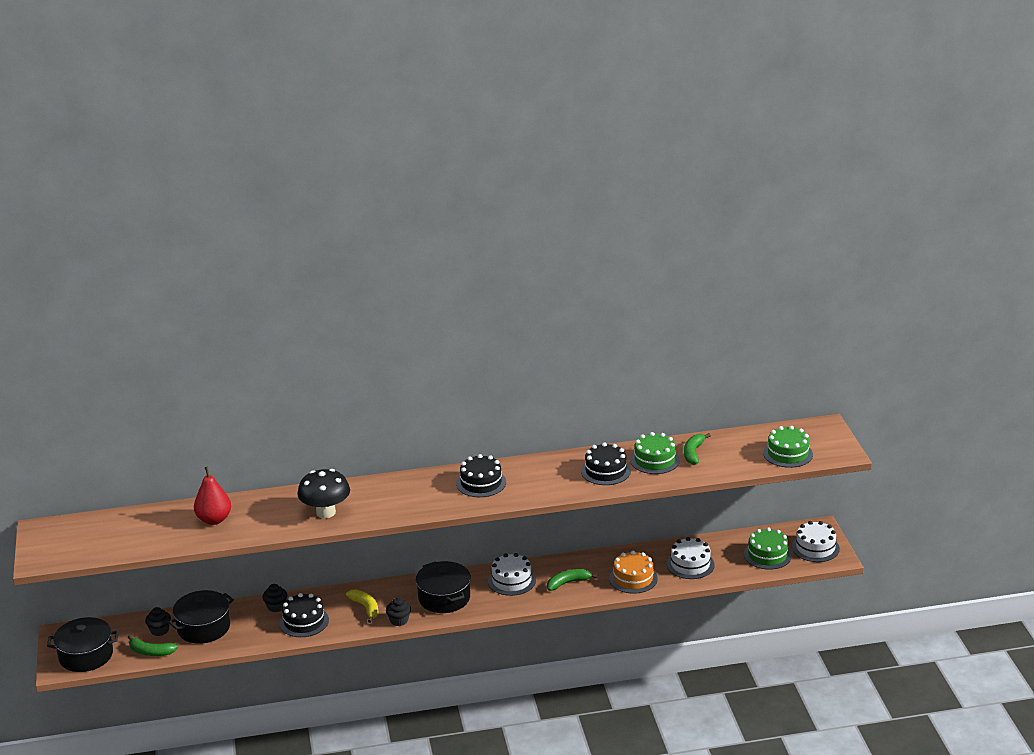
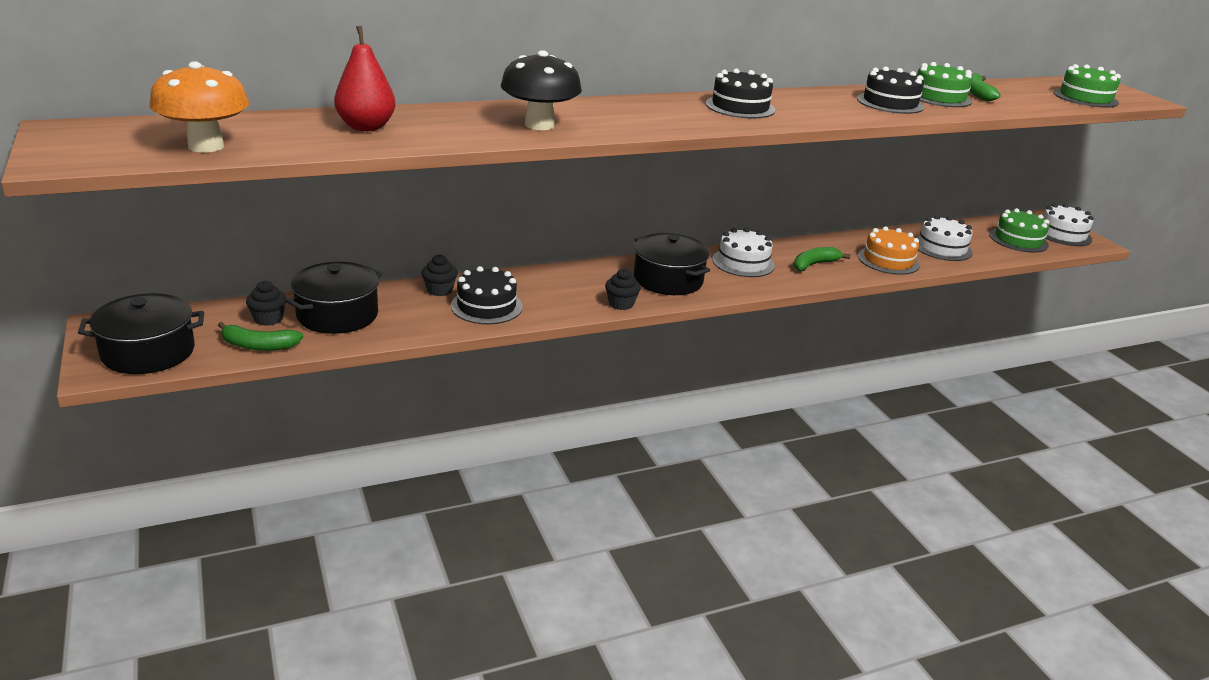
camera: 15 degrees left, 0 degrees up
(118, 543) = (206, 146): none -> orange mushroom
(366, 608) = (568, 291): yellow banana -> none

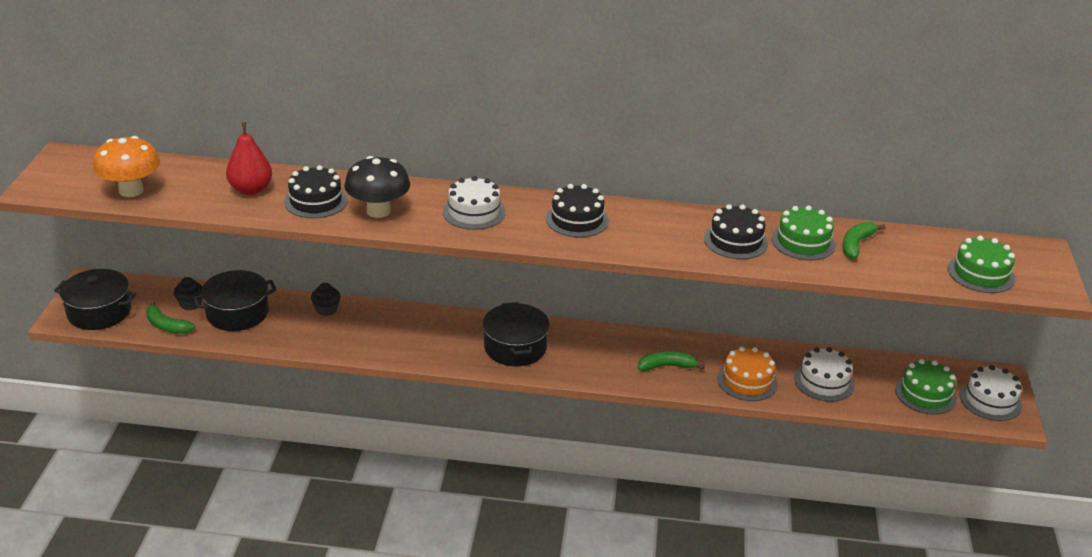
camera: 30 degrees right, 5 degrees up
(486, 306) = (346, 334): black cake -> black cake (315, 201)
(621, 304) = (451, 361): black cupcake -> none
(743, 262) = (602, 347): white cake -> white cake (474, 212)

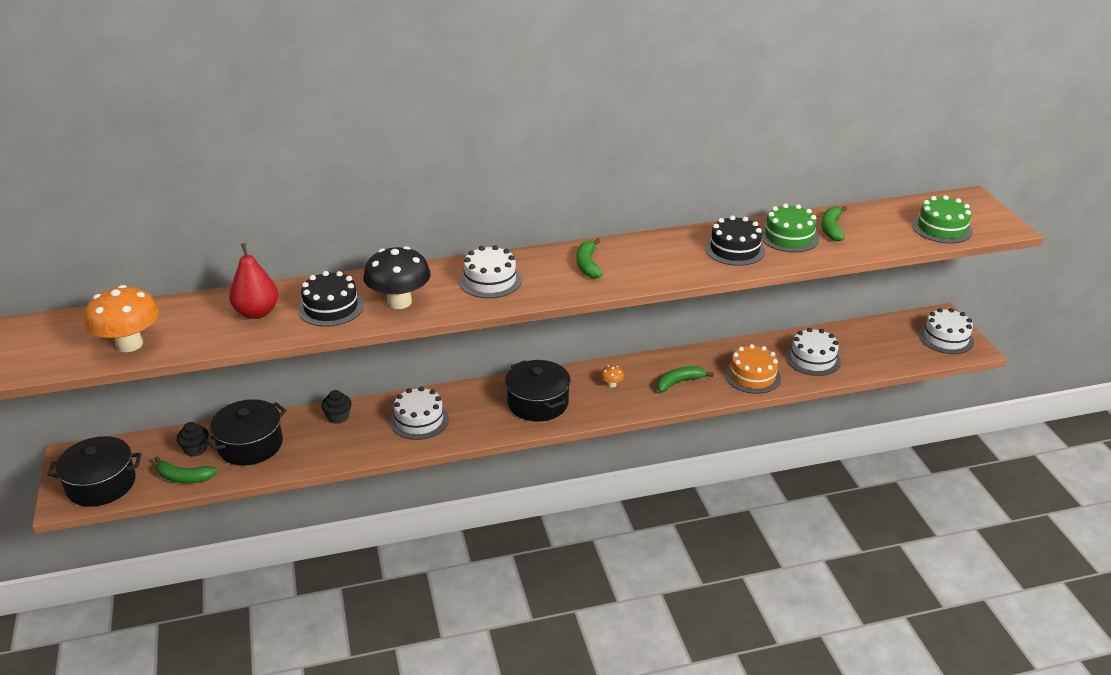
camera: 20 degrees left, 0 degrees up
(396, 333) = (419, 420): none -> white cake
(577, 219) = (587, 265): black cake -> green banana
(598, 350) = (611, 384): none -> orange mushroom
(925, 394) = (896, 347): green cake -> none

